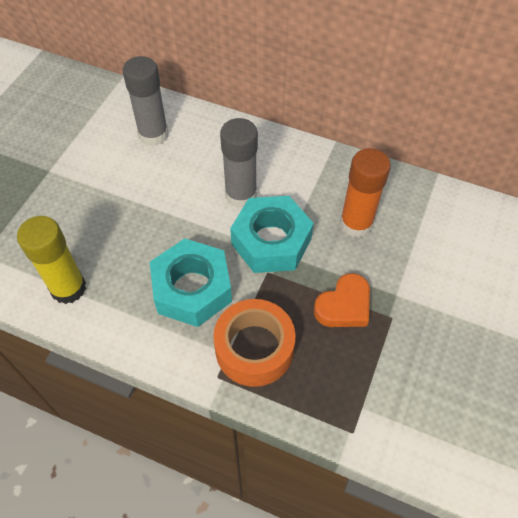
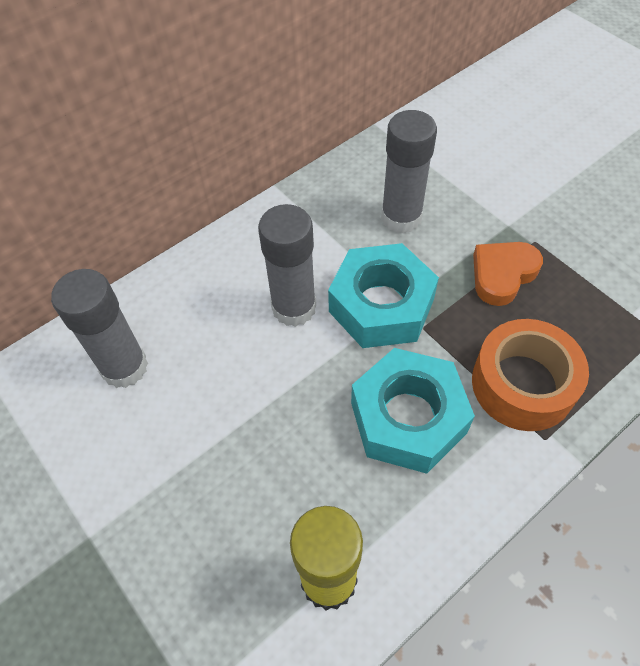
camera: 60 degrees left, 0 degrees up
(344, 306) = (502, 275): orange heart -> orange heart turned 120 degrees counterclockwise
(356, 224) = (401, 217): orange glue stick -> grey glue stick

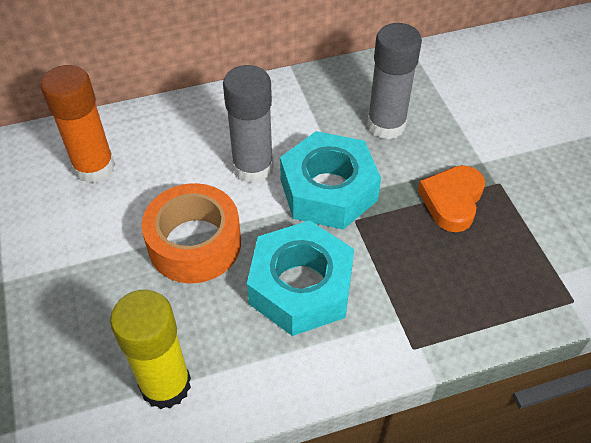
camera: 20 degrees right, 5 degrees down
(124, 367) = (94, 167): grey glue stick -> orange glue stick
(502, 275) = (452, 201): orange heart -> orange heart turned 45 degrees counterclockwise
(522, 384) = (418, 296): orange tape -> orange tape (194, 243)

